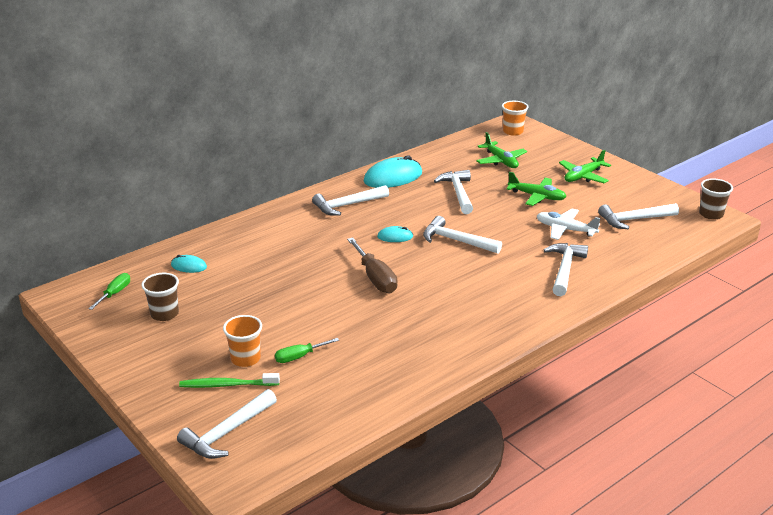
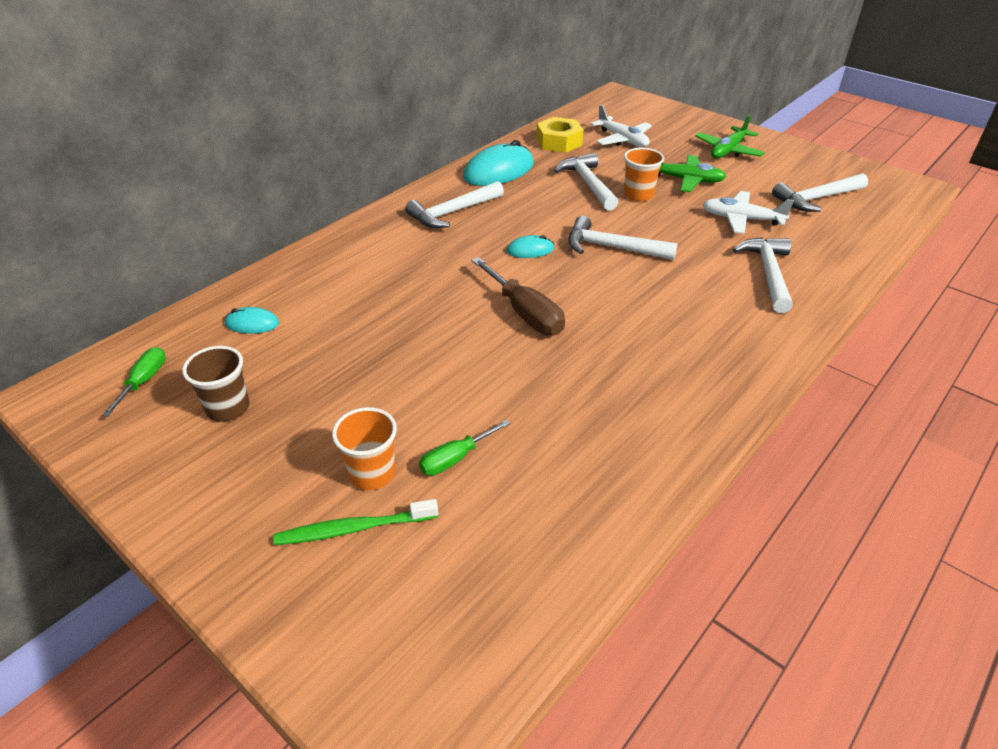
camera: 10 degrees left, 10 degrees up
(227, 433) = (374, 630): white hammer -> none
(449, 158) = (559, 142): none -> yellow nut
(501, 161) = (622, 140): green plane -> white plane
(513, 131) = (621, 105): orange cup -> orange cup (638, 195)
(711, 214) = (900, 184): brown cup -> none

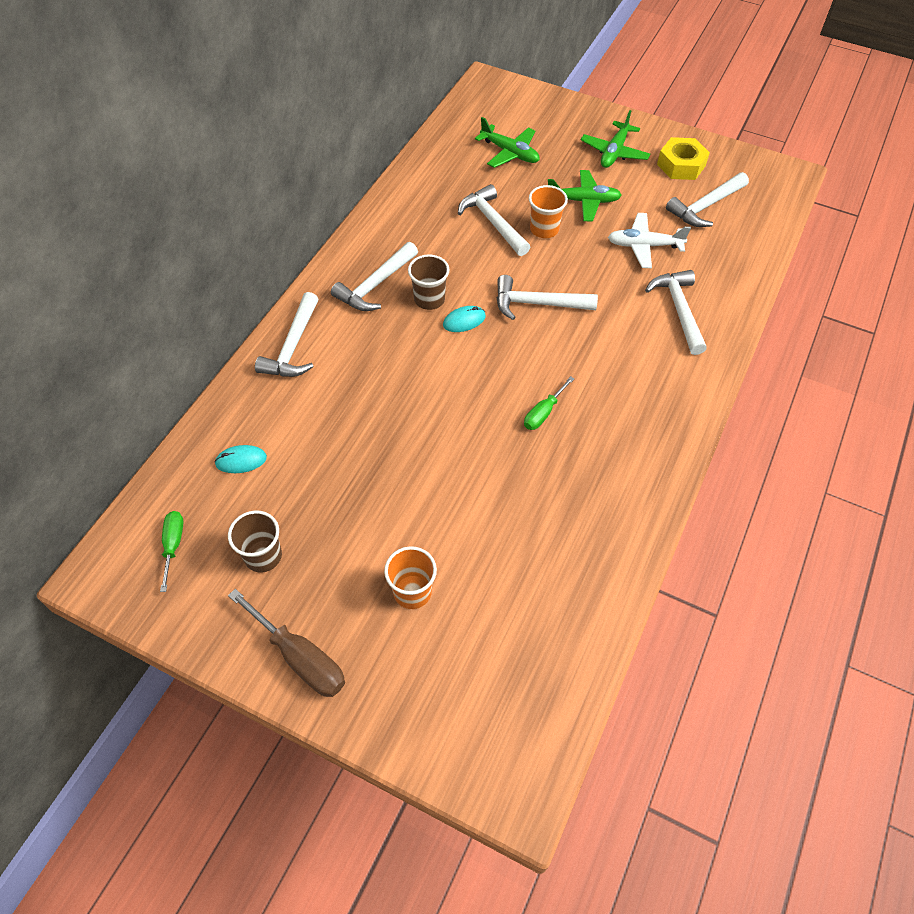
camera: 15 degrees left, 15 degrees up
(351, 245) = (293, 346): none -> white hammer
(353, 528) = (417, 644): green toothbrush -> none
(455, 458) = (473, 562): green screwdriver -> green screwdriver (543, 413)
(498, 171) = (401, 219): turquoise mouse -> none
(501, 229) = (429, 299): none -> brown cup
(525, 313) = (482, 398): brown screwdriver -> brown screwdriver (300, 658)
(559, 142) = (448, 166): yellow nut -> yellow nut (681, 165)
(622, 140) = (510, 153): white plane -> green plane

